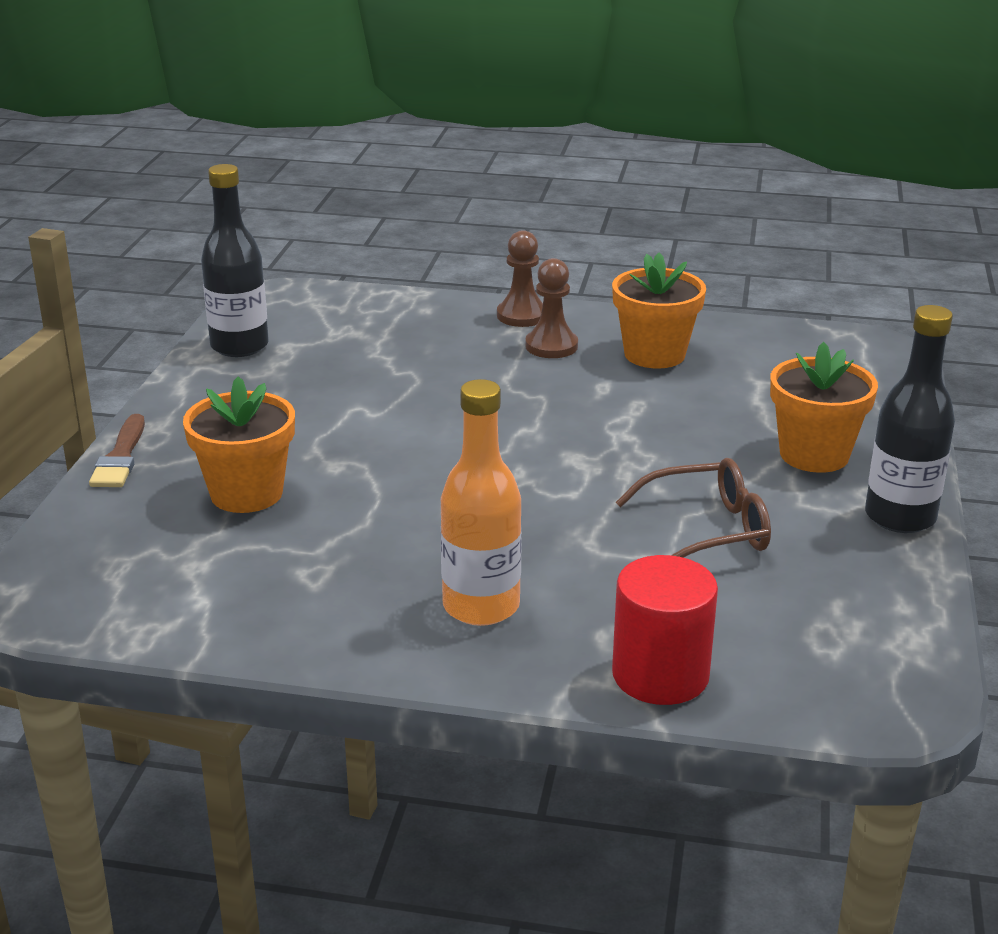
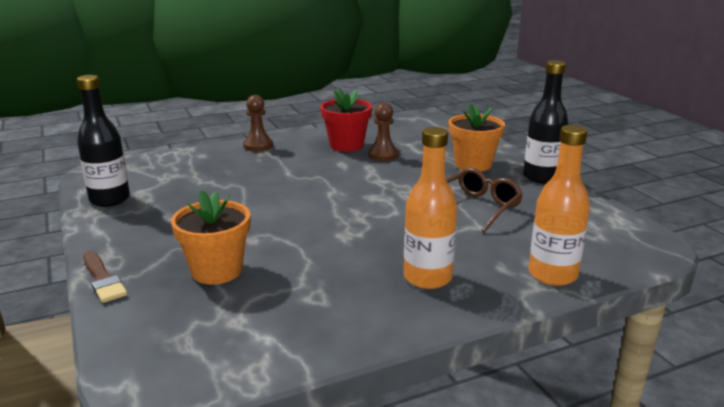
camera: 35 degrees left, 5 degrees down
(551, 346) = (292, 154): brown pawn -> brown pawn (383, 155)
(654, 354) = (346, 145): orange flower pot -> red flower pot
(660, 675) = (552, 275): red cylinder -> orange bottle

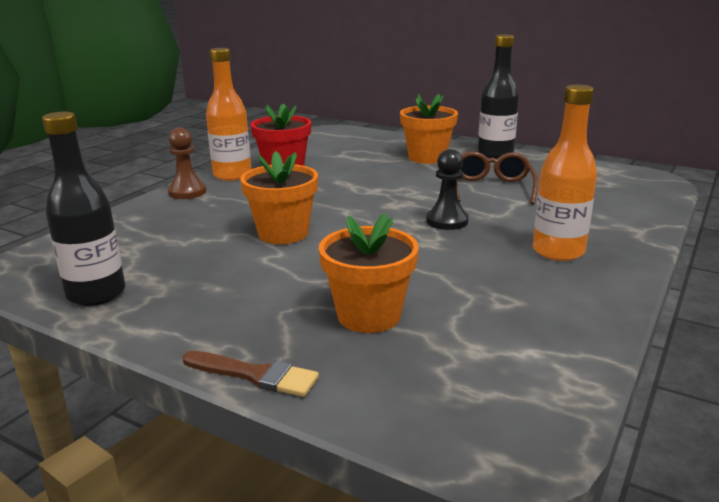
camera: 35 degrees left, 0 degrees up
(264, 195) = (283, 233): none -> orange flower pot
(383, 155) = (335, 169): brown pawn -> none
(388, 223) = (447, 221): none -> black pawn
(552, 275) = (632, 218): orange bottle -> orange bottle (232, 175)

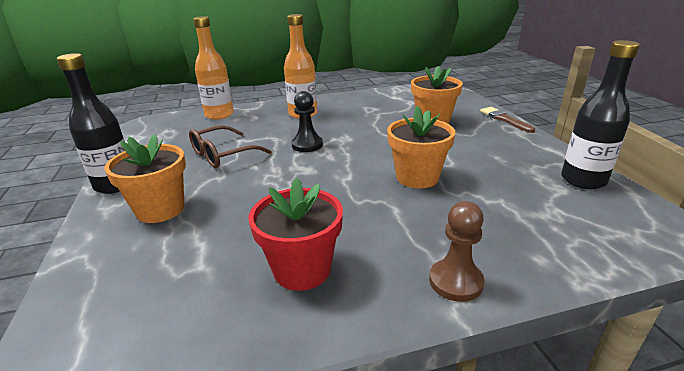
camera: 135 degrees left, 5 degrees up
(232, 175) = (371, 293): orange bottle -> orange bottle (219, 115)

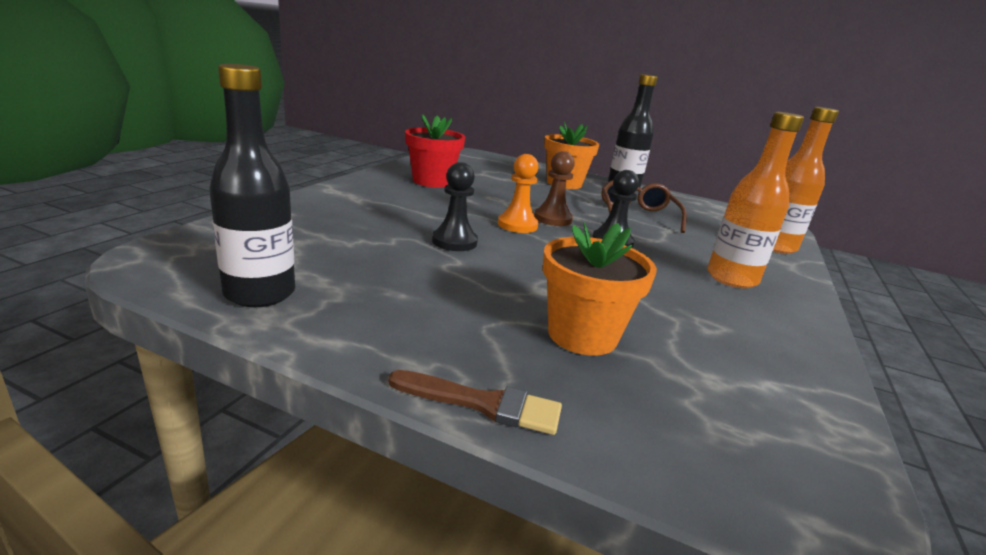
camera: 125 degrees right, 5 degrees down
(340, 176) = (517, 225): none -> orange pawn
(417, 177) = (454, 242): orange flower pot -> black pawn
(455, 281) = (339, 193): brown pawn -> brown pawn (553, 219)

